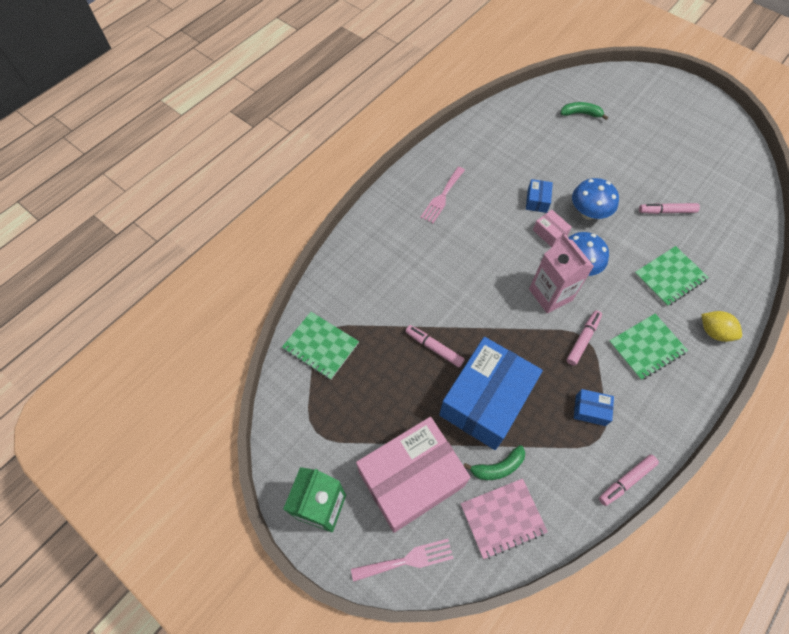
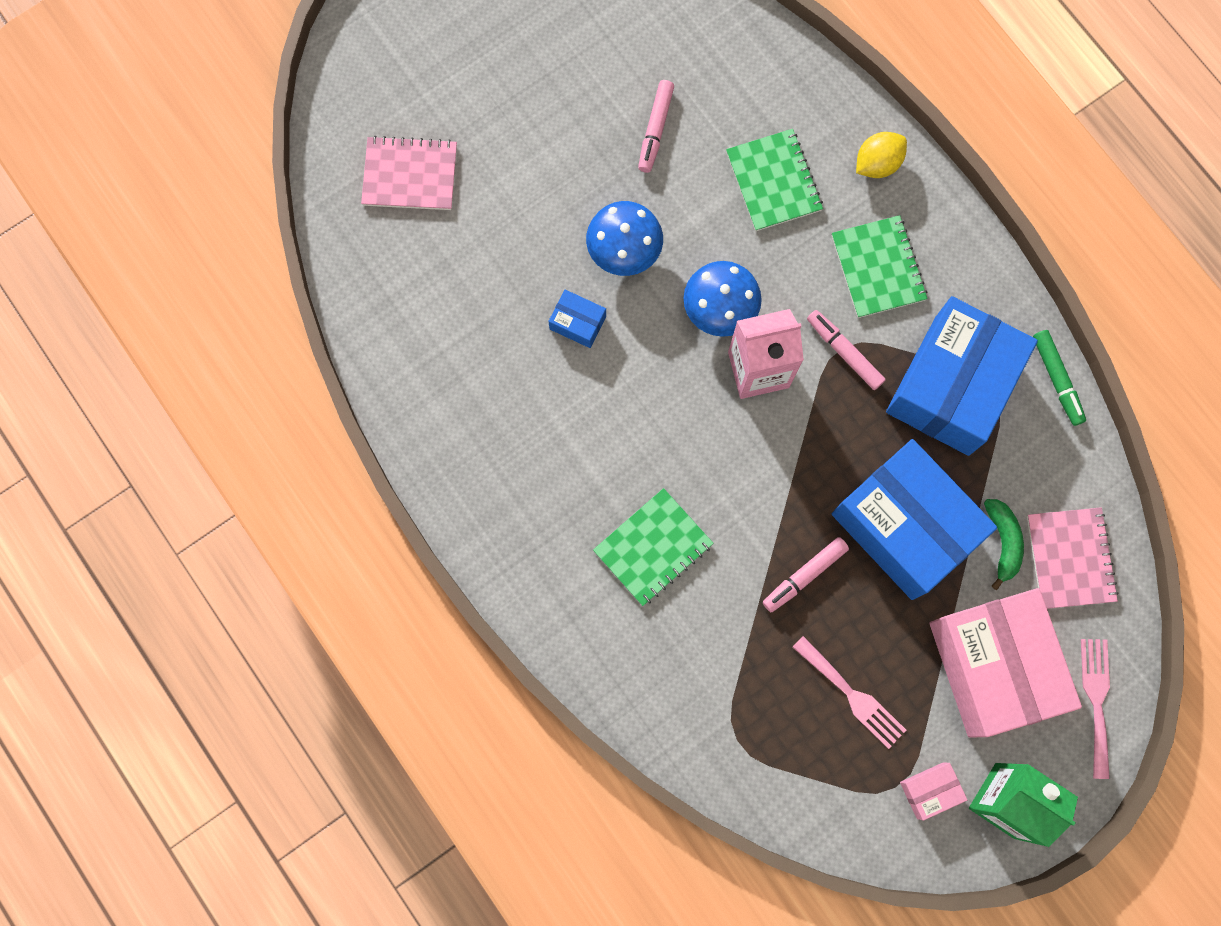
camera: 75 degrees left, 15 degrees up
(321, 346) = (759, 750): green notebook -> green notebook (653, 547)
(442, 197) = (525, 477): pink fork -> pink fork (852, 695)
(549, 233) = (646, 327): pink box -> pink box (930, 790)
(581, 114) = (410, 175): green banana -> pink notebook
(590, 410) = (952, 385): blue box -> blue box, size x2.49
(626, 481) = (1056, 379): pink marker -> green marker

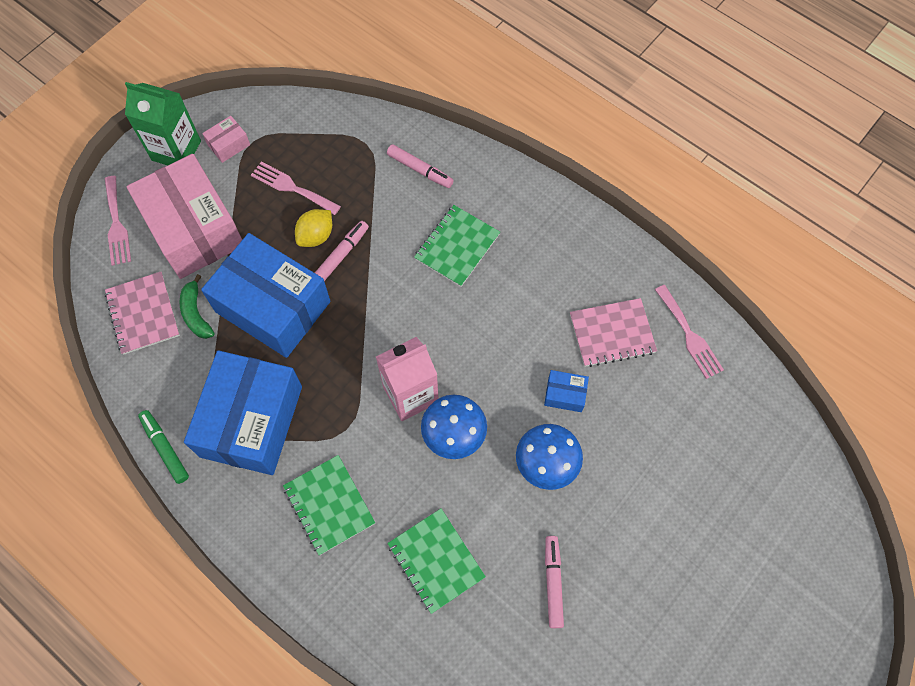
camera: 165 degrees right, 10 degrees down
(404, 355) = (689, 335): none -> pink fork
(410, 175) = (746, 482): pink notebook -> pink notebook (612, 333)
(844, 352) = (344, 426): pink marker -> pink marker (420, 169)
(877, 163) = (347, 603): yellow lemon -> yellow lemon (316, 236)

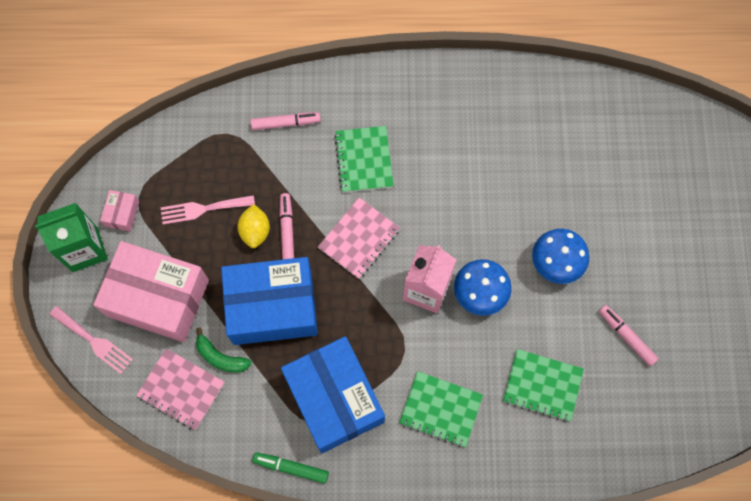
camera: 40 degrees left, 5 degrees up
(565, 394) = (527, 207): blue box -> none
(612, 333) = (522, 139): pink notebook -> pink notebook (359, 239)
(689, 335) = (572, 101): pink fork -> none

